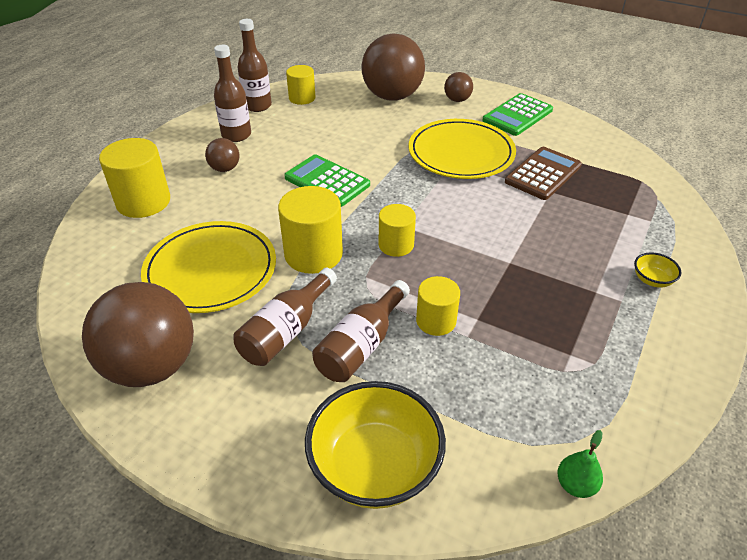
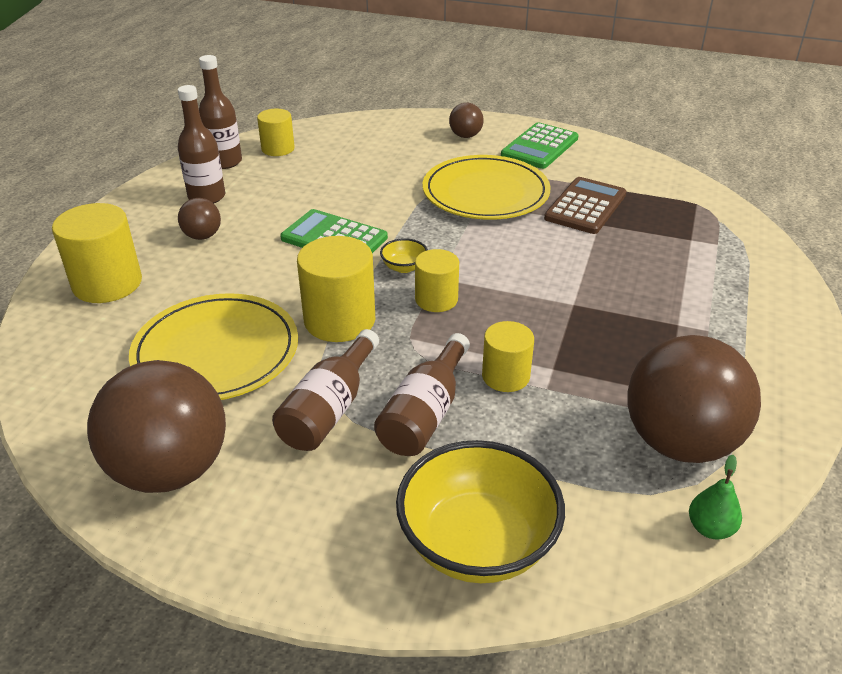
camera: 10 degrees left, 5 degrees down
(392, 96) = (387, 138): brown ball -> brown ball (680, 442)
(652, 280) = (735, 305): yellow bowl -> yellow bowl (404, 267)

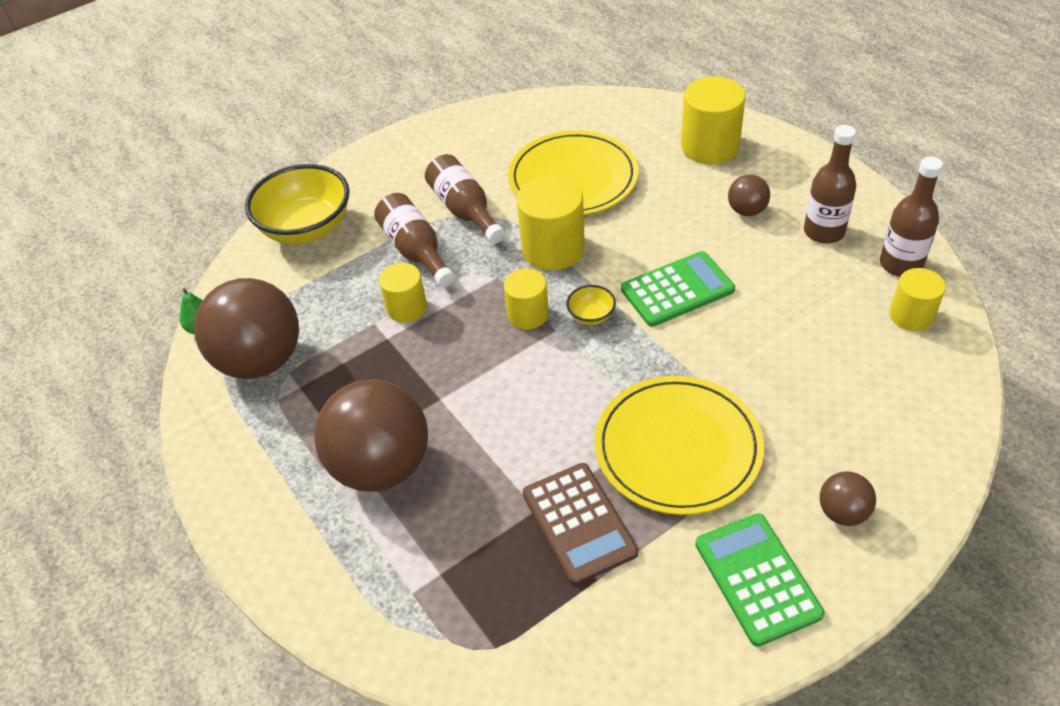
camera: 130 degrees right, 10 degrees up
(170, 470) = (481, 136): brown ball -> brown ball (381, 466)

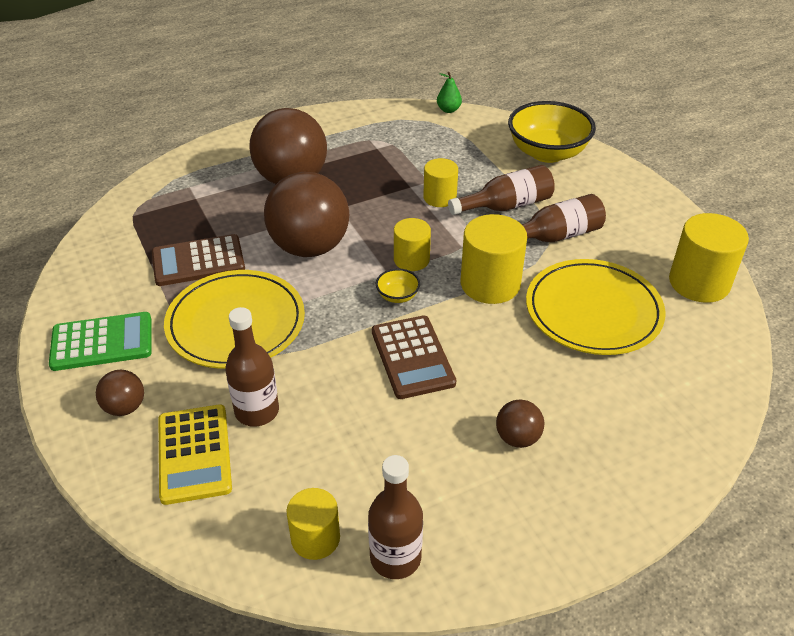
camera: 95 degrees right, 5 degrees down
(261, 361) = (408, 133): brown ball -> brown ball (309, 247)
(677, 289) = (412, 357): green calculator -> brown calculator
(710, 146) = (639, 432): yellow cylinder -> yellow cylinder (699, 283)
(824, 231) = (468, 499): brown bottle -> brown bottle (257, 411)
(871, 427) = (194, 454): none -> yellow calculator

